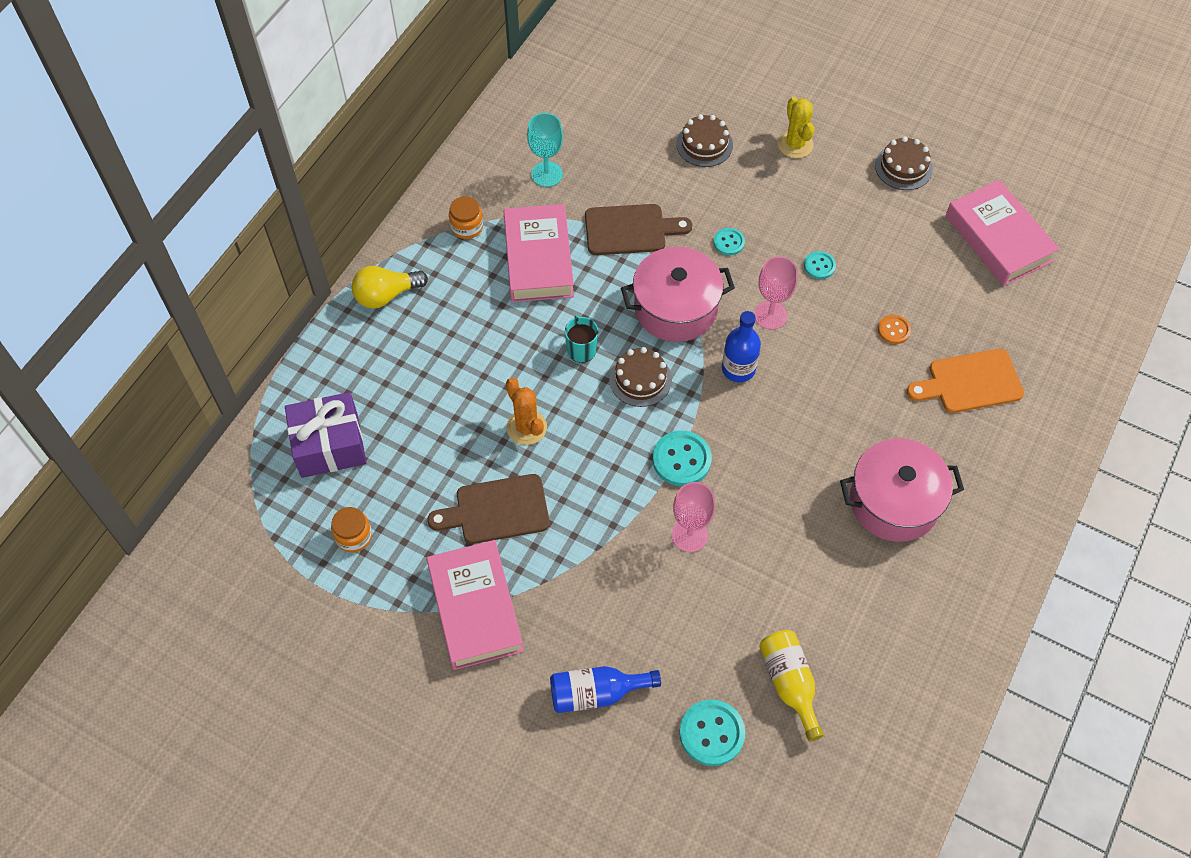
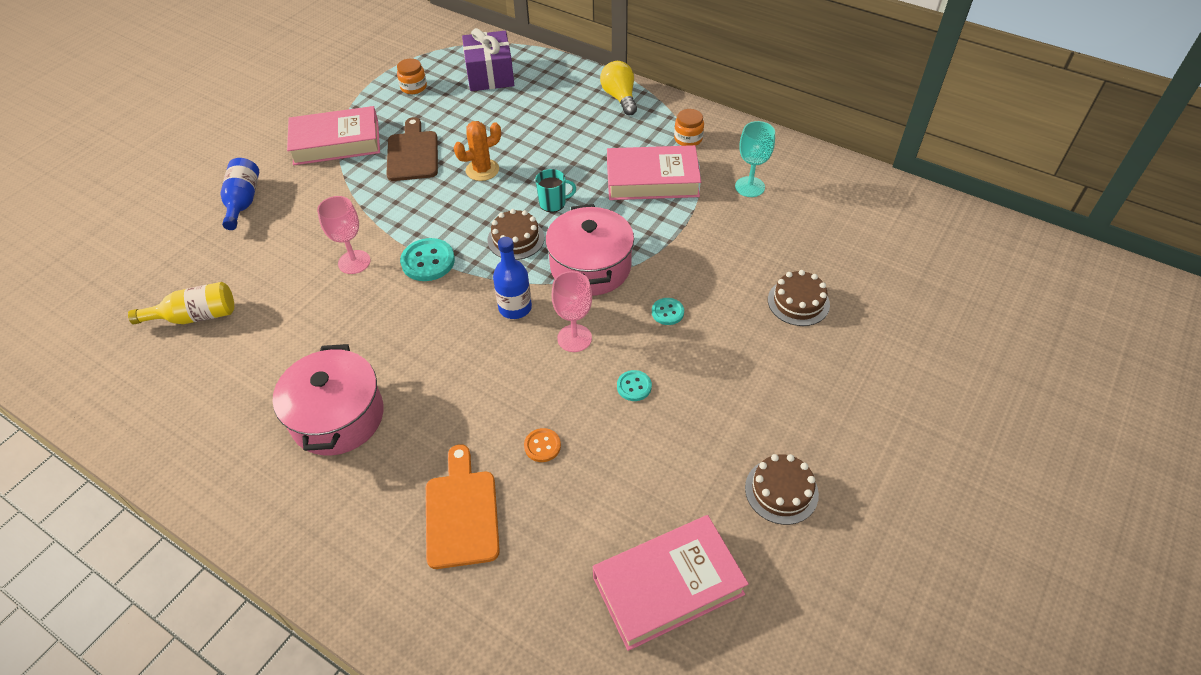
camera: 95 degrees right, 10 degrees down
(630, 230) = (684, 240): brown cutting board -> none
(711, 733) = (179, 264): turquoise button -> none
(795, 144) = (807, 382): yellow cactus -> none

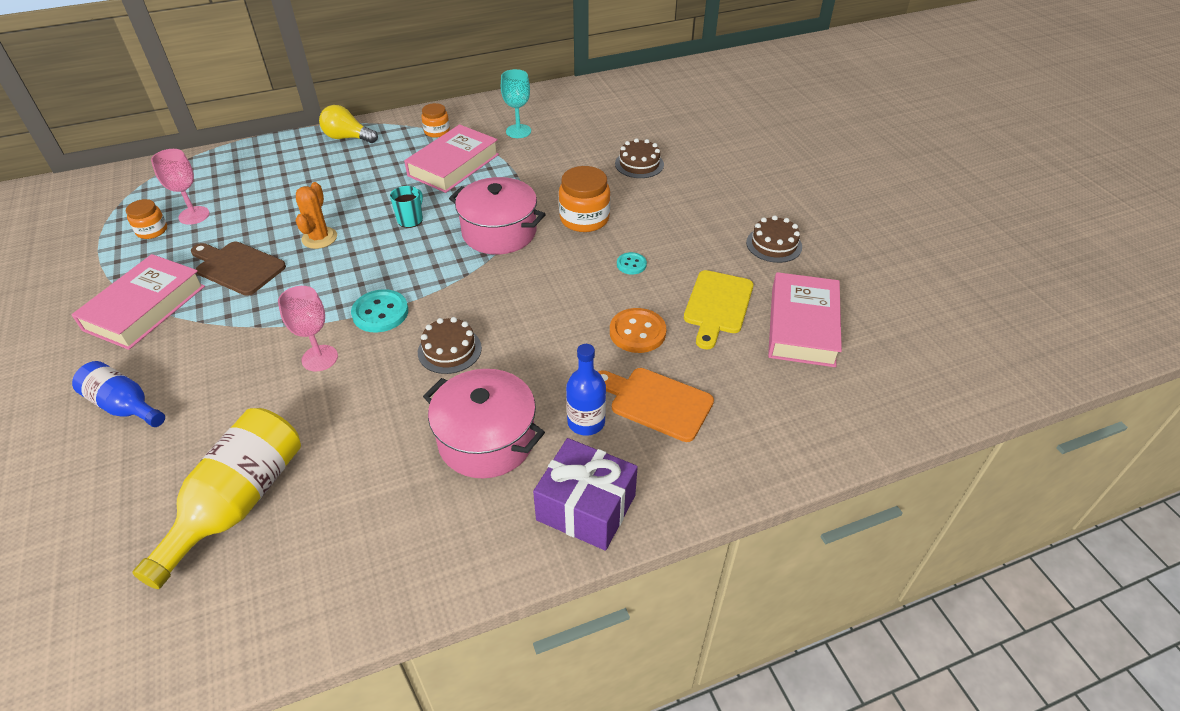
camera: 55 degrees left, 5 degrees down
(196, 316) = (238, 502): yellow bottle -> yellow bottle, size x1.59
(490, 75) = (212, 184): purple gift -> purple gift (586, 507)
(515, 308) = (492, 287): blue bottle -> blue bottle (586, 422)
(516, 239) = (421, 255): brown cake -> brown cake (449, 350)
(542, 446) = (637, 332): orange button -> orange button, size x1.73
(574, 338) = (557, 271): pink goblet -> pink goblet (194, 215)
(635, 491) = (717, 305): none -> yellow cutting board
(667, 312) = (584, 219): turquoise button -> orange jar

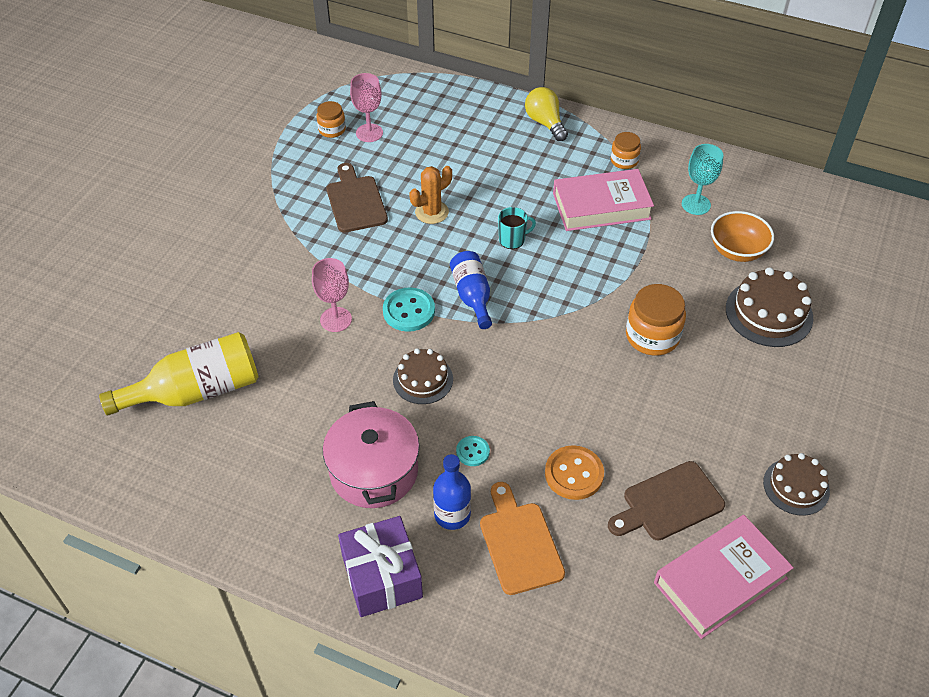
camera: 45 degrees right, 5 degrees up
(124, 406) = (199, 269): blue bottle -> blue bottle (472, 296)
(145, 308) = (273, 197): pink book -> none
(499, 232) = (567, 300): pink pot -> none
(577, 142) = (737, 251): none -> orange bowl
(631, 264) = (641, 409): turquoise button -> turquoise button (472, 452)
(639, 164) = (769, 313): brown cake -> brown cake, size x1.50
(717, 305) = (668, 503): yellow cutting board -> brown cutting board

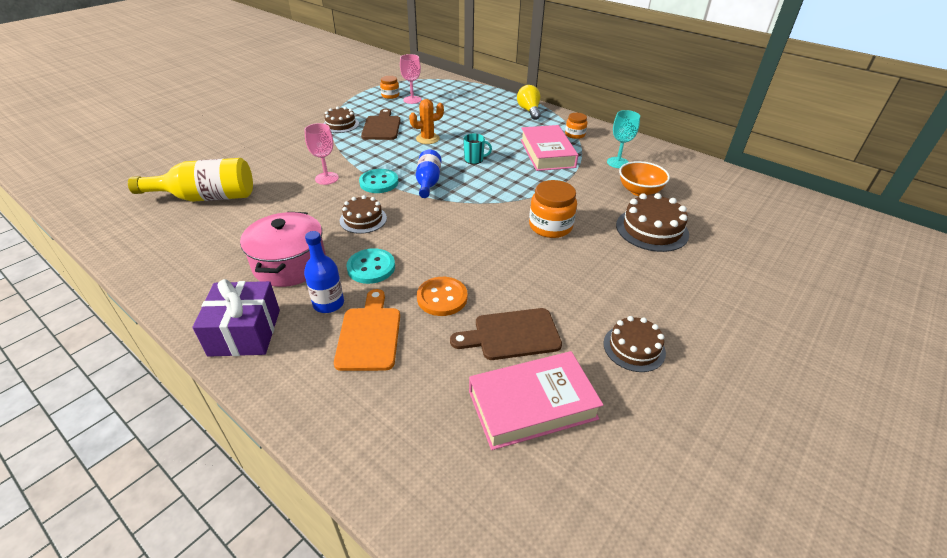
camera: 15 degrees right, 10 degrees down
(294, 209) = (341, 124): none -> brown cake
(472, 452) = (371, 267): turquoise button -> turquoise button, size x1.73
(601, 206) = (547, 153): pink book -> pink book turned 75 degrees clockwise

